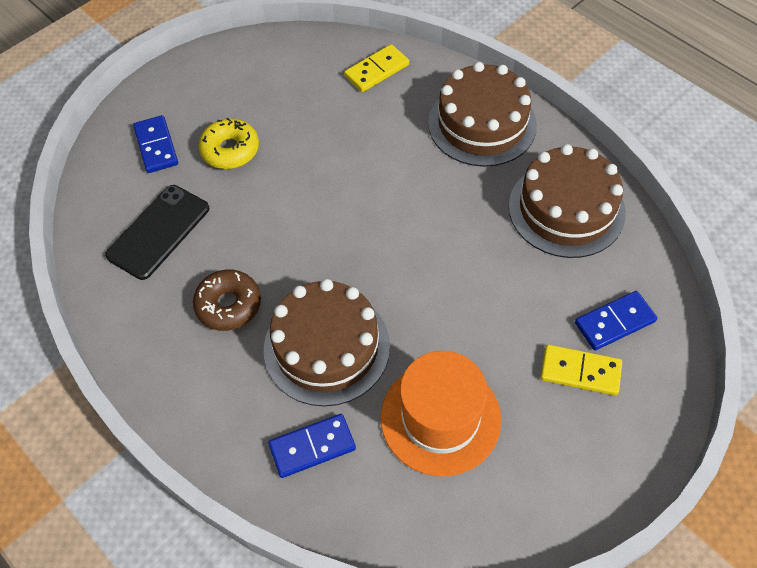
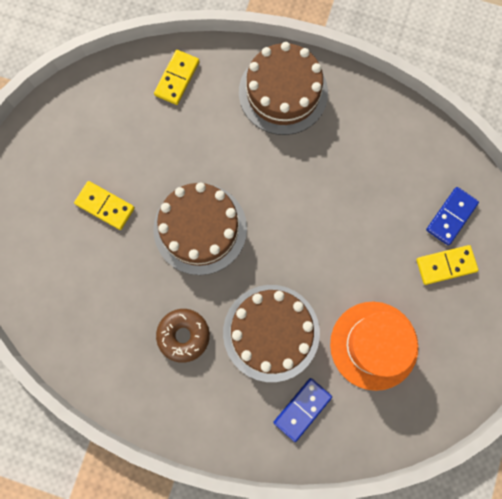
camera: 30 degrees left, 20 degrees up
(156, 146) = (44, 230): blue domino -> none
(158, 232) = (94, 303): black phone -> none
(230, 150) = (105, 206): yellow donut -> yellow domino
(566, 209) = (378, 140): brown cake -> brown cake (200, 228)

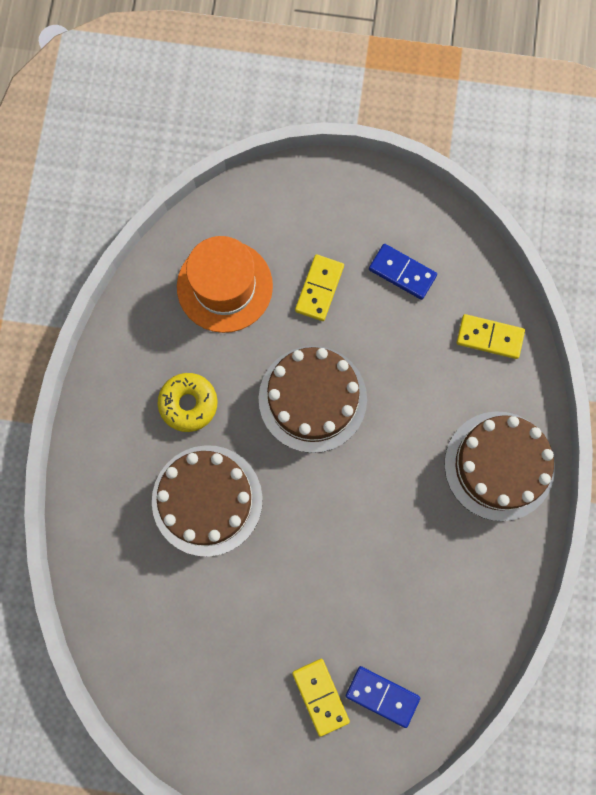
camera: 80 degrees right, 0 degrees up
(183, 335) = (188, 404): brown donut -> yellow donut
(302, 409) = (128, 549): blue domino -> blue domino (402, 272)
(373, 345) = (211, 621): orange hat -> orange hat (224, 286)

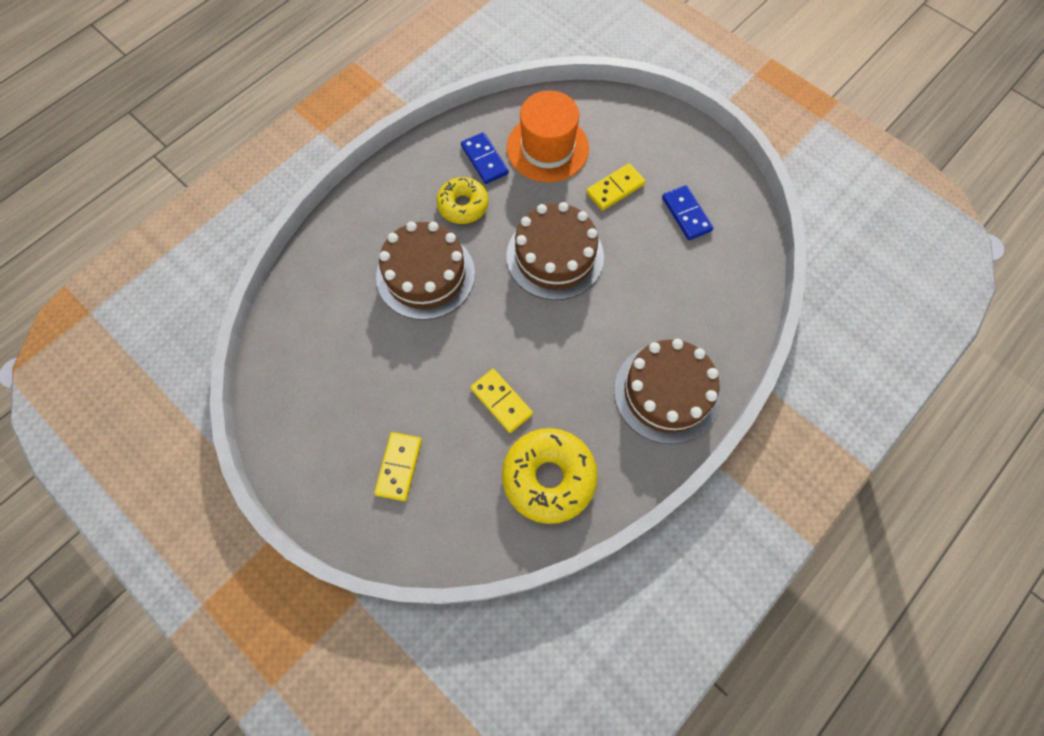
camera: 35 degrees right, 10 degrees down
(382, 696) = (446, 500): blue domino -> blue domino (484, 160)
(453, 614) = (549, 478): none -> yellow donut
(489, 337) = (724, 297): yellow domino -> yellow domino (501, 401)

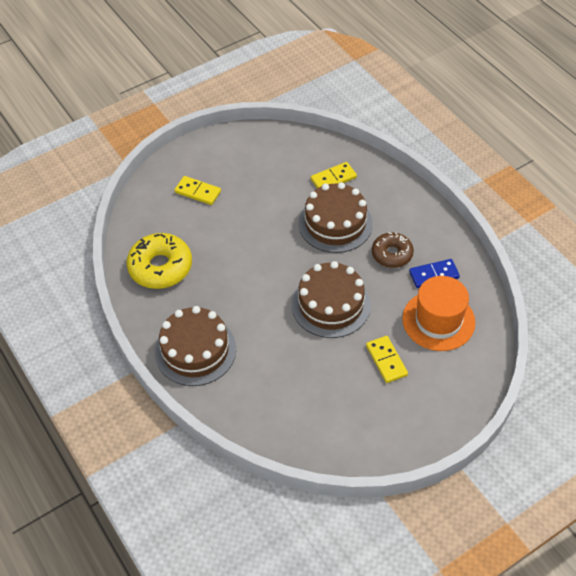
camera: 105 degrees right, 15 degrees down
(463, 205) = (392, 254): yellow donut -> brown donut
(501, 401) = (223, 251): yellow domino -> yellow domino (333, 178)
(686, 214) = (348, 407): blue domino -> none

